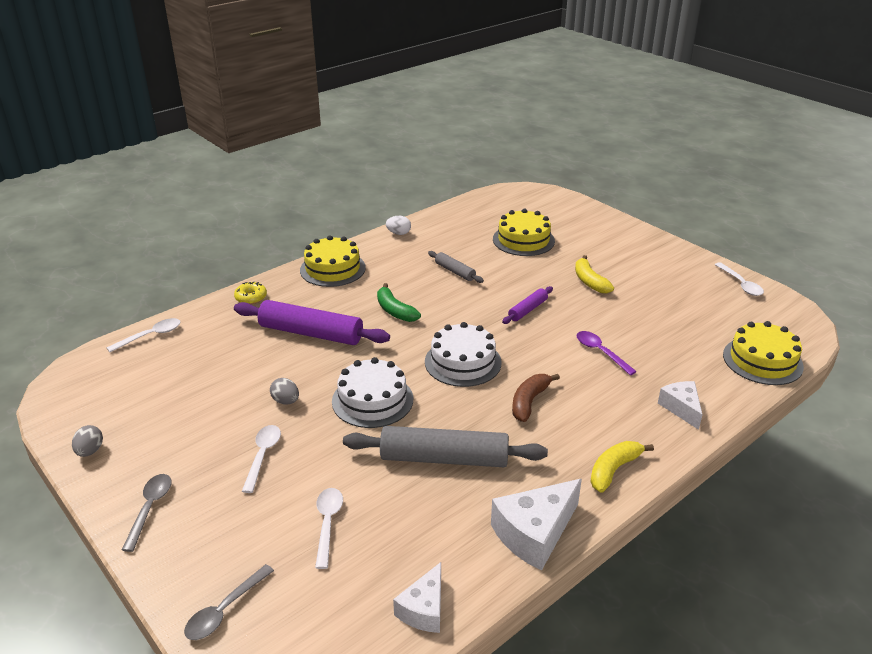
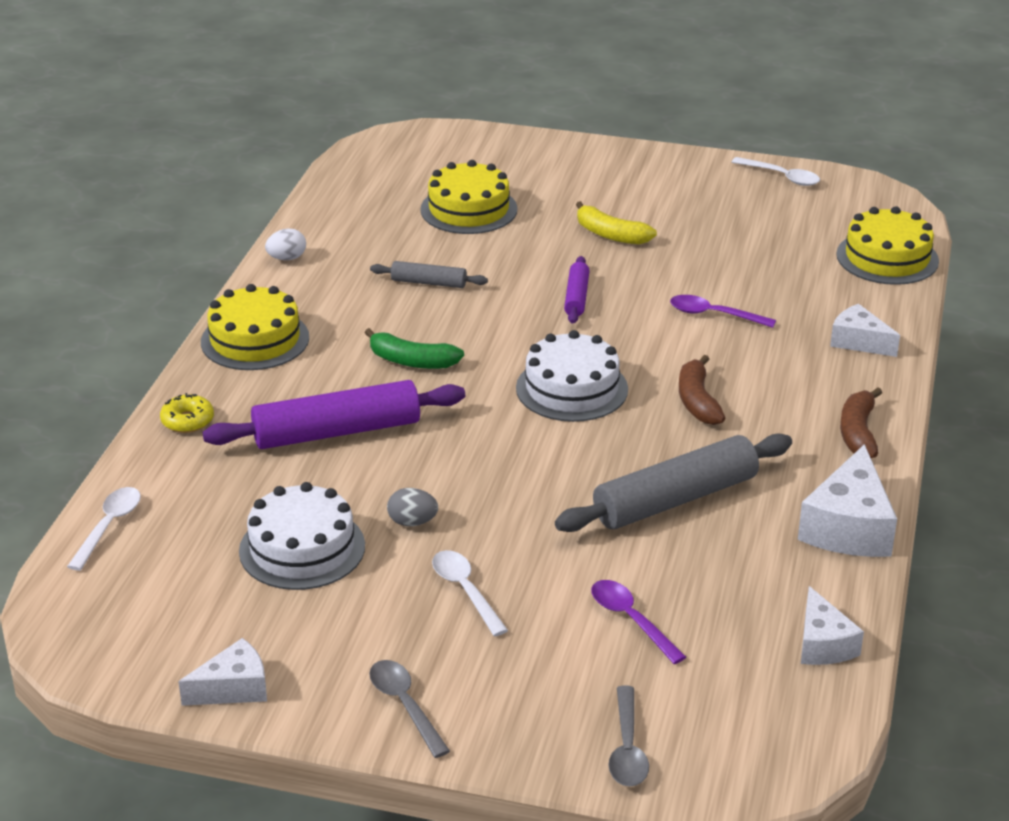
camera: 35 degrees left, 0 degrees up
(90, 451) = (233, 688): grey egg -> white cheese
(328, 524) = (631, 620): white spoon -> purple spoon
(372, 400) = (518, 475): white cake -> white cake (302, 548)
(613, 470) = (858, 433): yellow banana -> brown banana

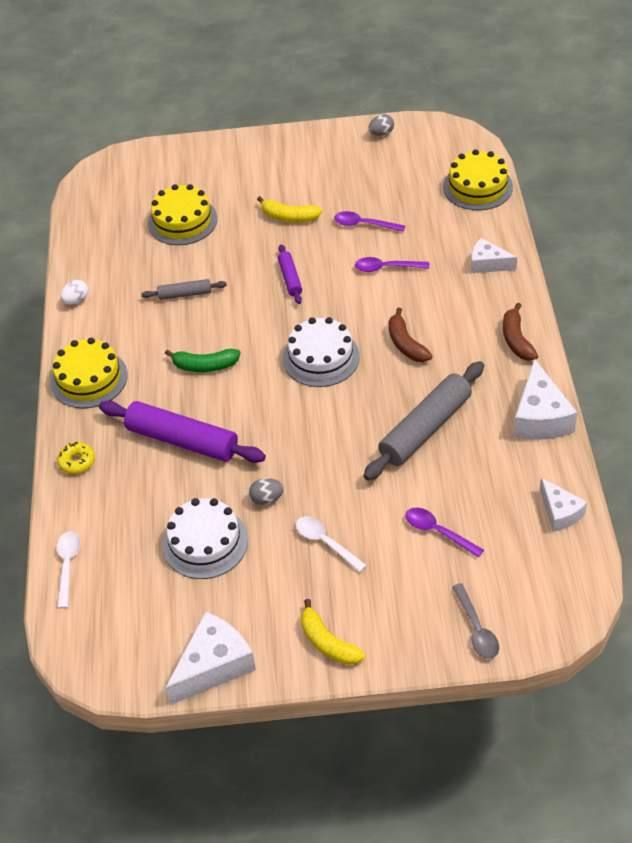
camera: 15 degrees left, 15 degrees up
(233, 688) = (214, 665): white cheese -> white cheese, size x1.61
(336, 432) = (182, 440): purple rolling pin -> purple rolling pin turned 60 degrees clockwise
(405, 705) = (328, 642): grey spoon -> yellow banana
(707, 263) = (364, 224): none -> purple spoon
(782, 177) = (381, 133): white spoon -> grey egg

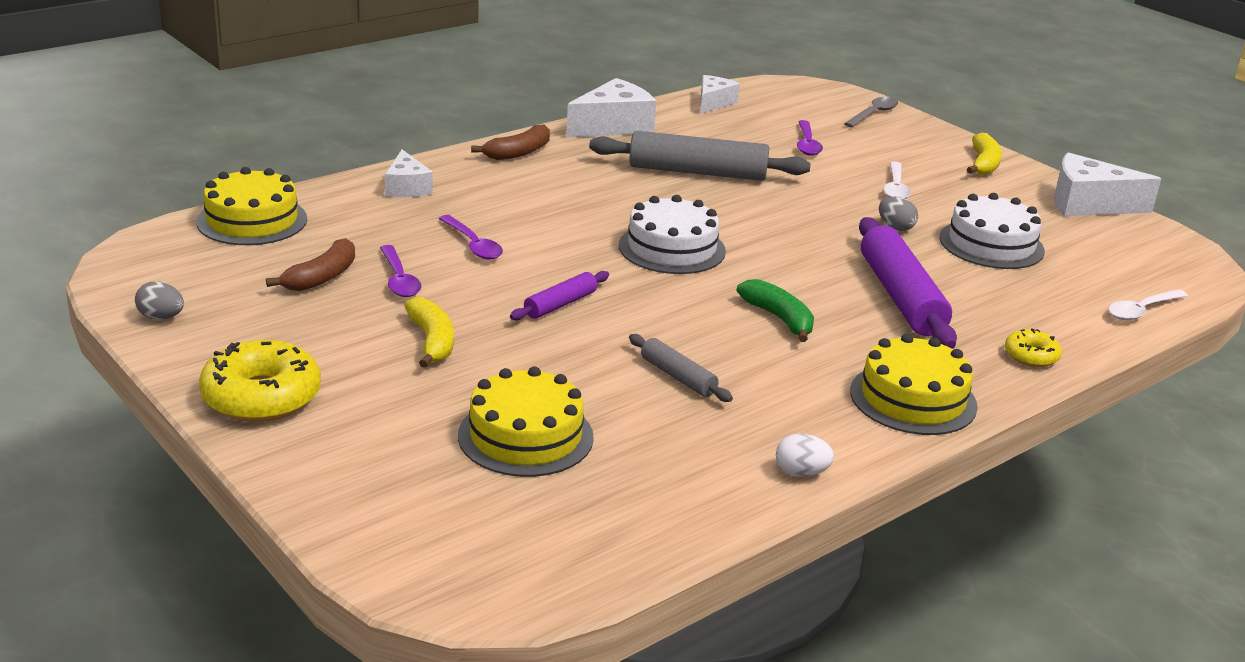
camera: 130 degrees left, 20 degrees down
(282, 150) = (261, 397): none -> yellow donut
(406, 344) = (591, 206): brown banana -> brown banana (321, 277)

